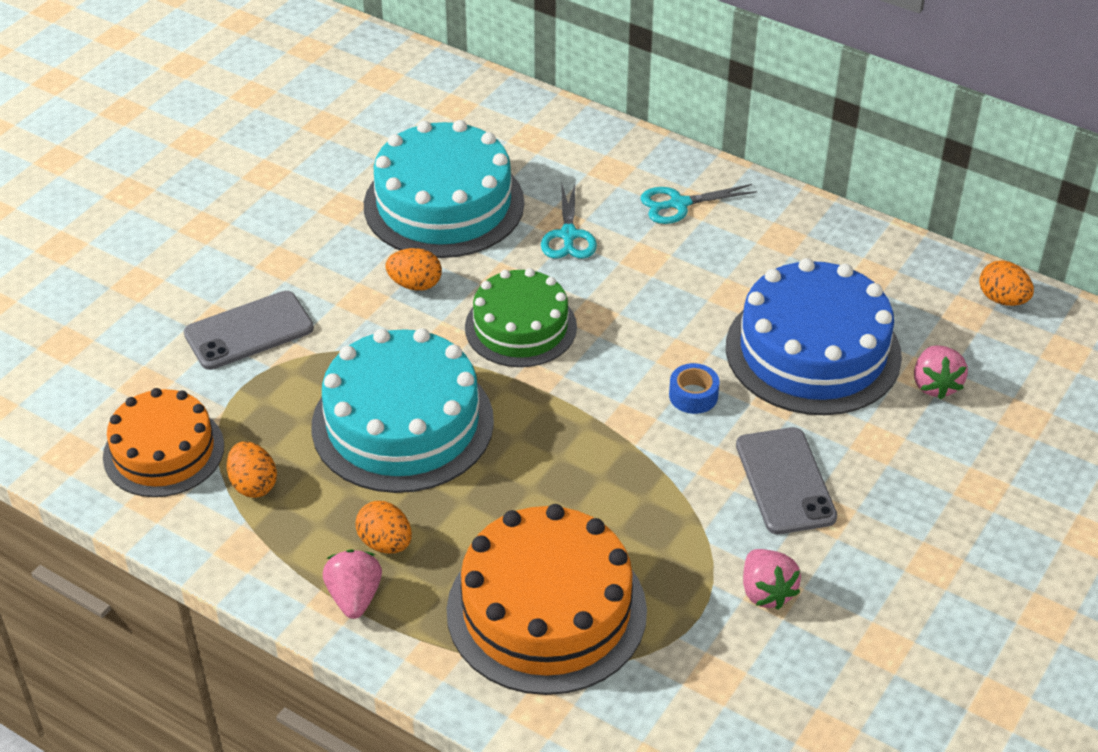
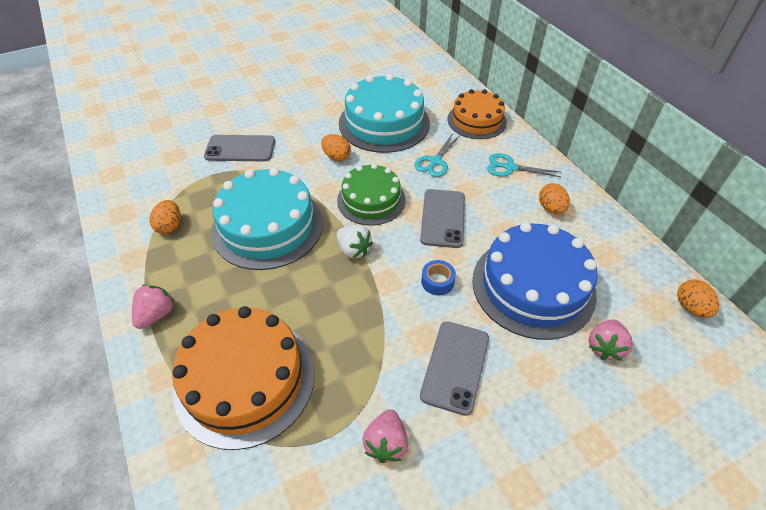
camera: 30 degrees right, 5 degrees up
(163, 451) = (149, 191): orange cake -> orange cake (476, 120)
(385, 543) = (200, 290): orange egg -> orange egg (551, 208)
(552, 403) = (353, 250): none -> white strawberry
(639, 312) = (442, 218): none -> grey phone

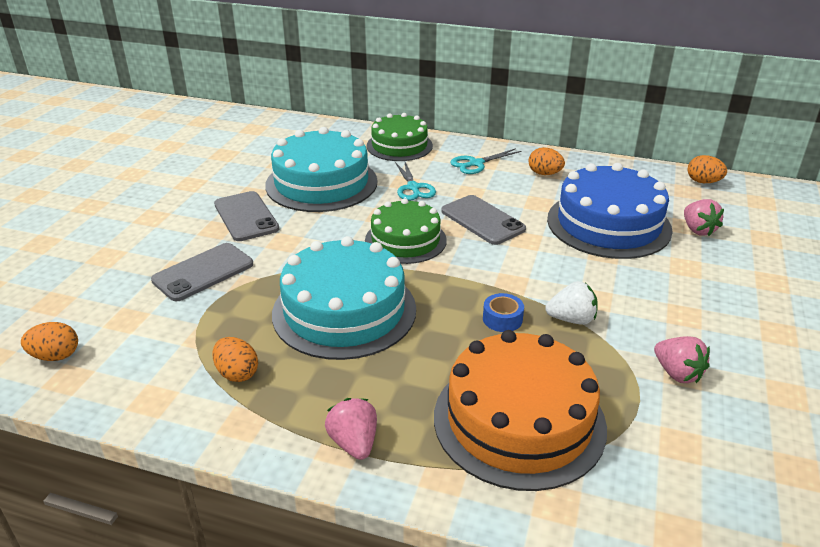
camera: 45 degrees left, 15 degrees down
(336, 157) = (319, 227): orange egg -> orange egg (56, 356)
(353, 250) = (450, 280): white strawberry -> white strawberry (571, 319)
(437, 281) = (546, 260): blue tape -> blue tape (502, 319)
(455, 366) = (641, 299): grey phone -> grey phone (246, 216)
(476, 120) = (399, 146): orange cake -> green cake

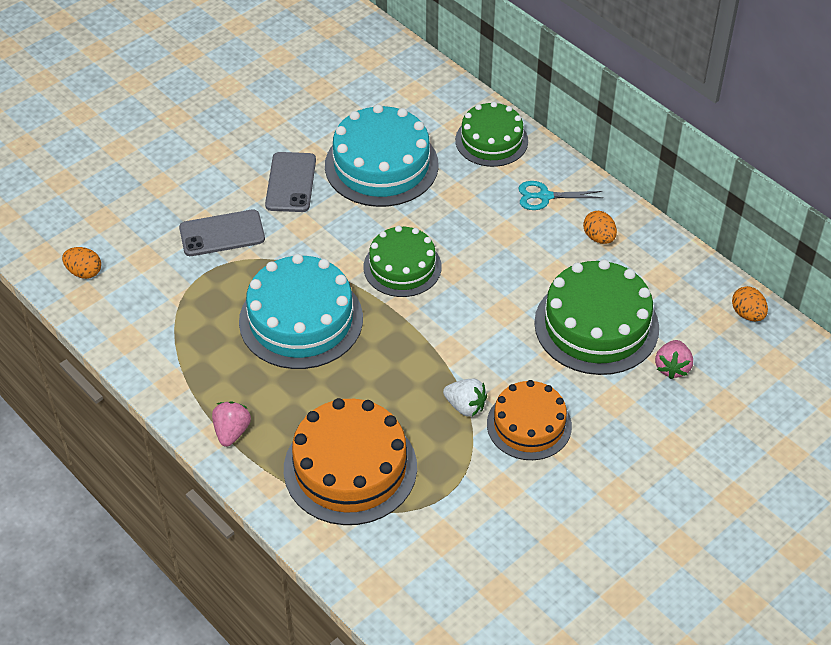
camera: 30 degrees right, 15 degrees up
(237, 373) = (192, 342): orange egg -> none
(413, 188) = (459, 205): turquoise scissors -> none
(482, 220) = (487, 272): grey phone -> none
(502, 319) = (412, 381): blue tape -> none
(608, 224) = (596, 325): blue cake -> green cake
(642, 311) = (529, 425): none -> orange cake
(677, 373) = (498, 488): pink strawberry -> none

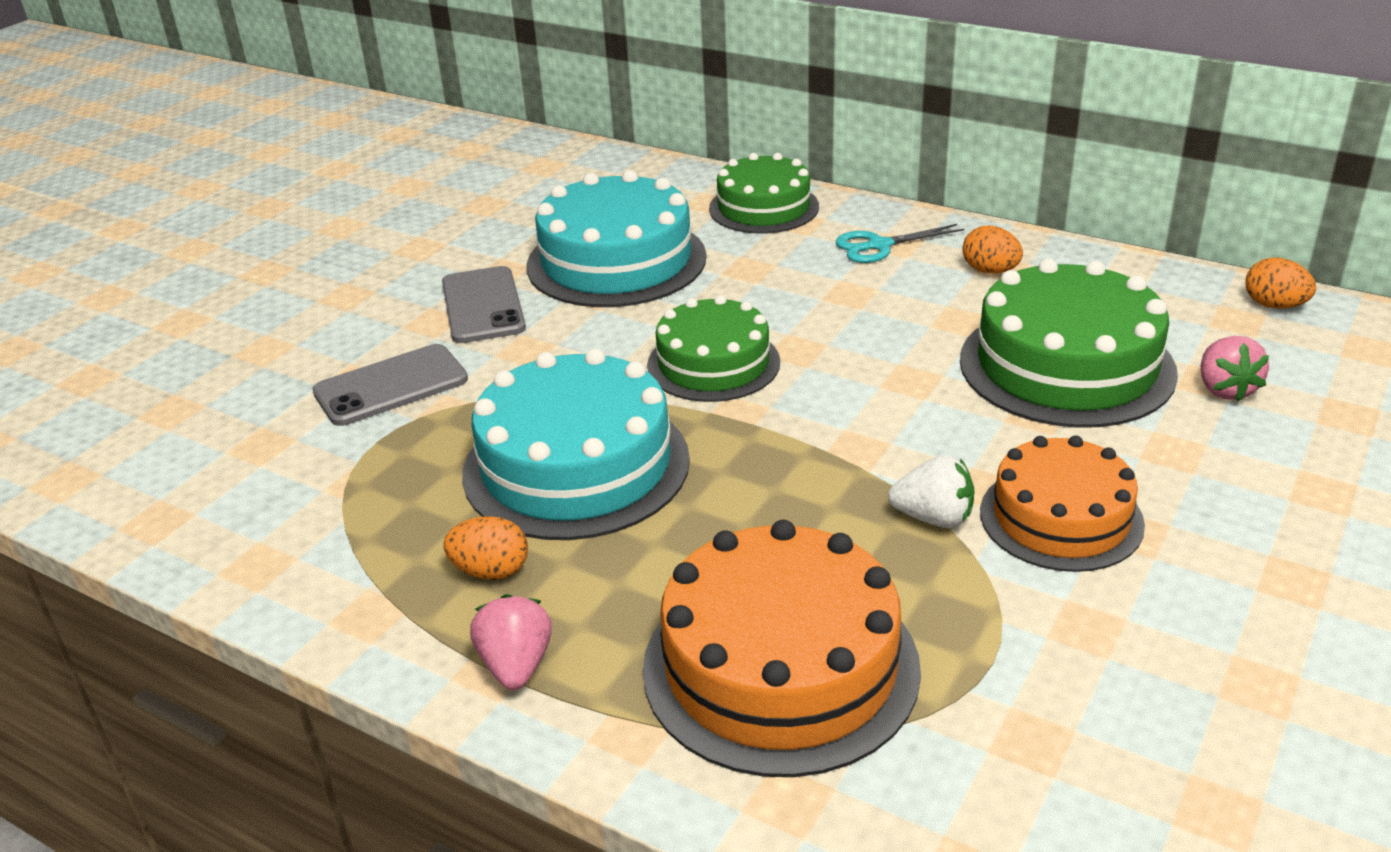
camera: 15 degrees left, 15 degrees down
(84, 272) = (150, 487): orange egg -> orange egg (491, 571)

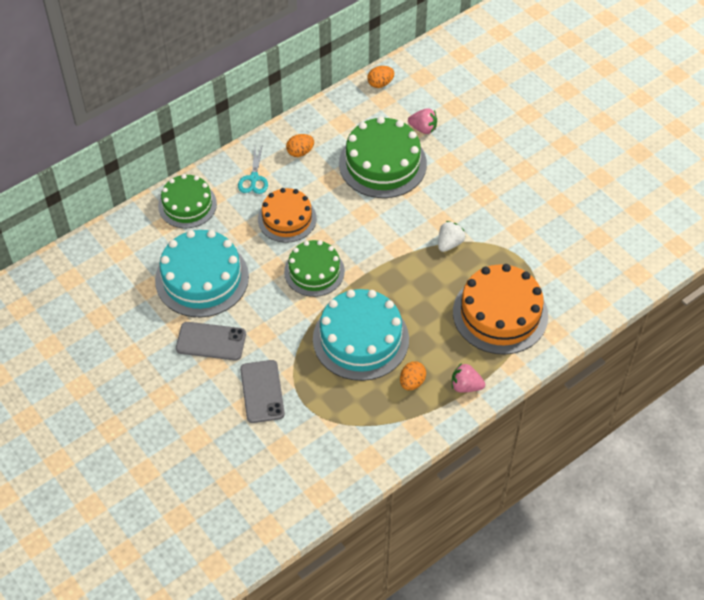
camera: 70 degrees left, 20 degrees up
(1061, 517) = (467, 210): orange cake -> orange cake (287, 219)

